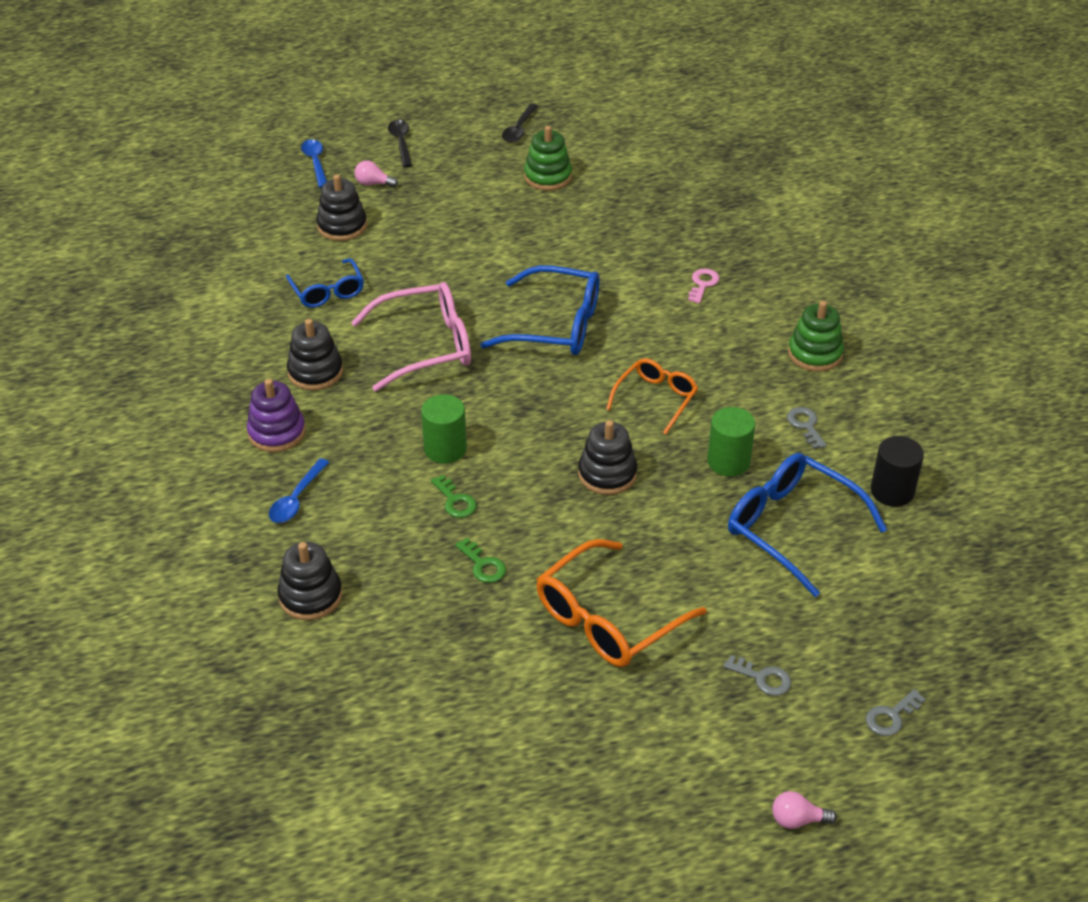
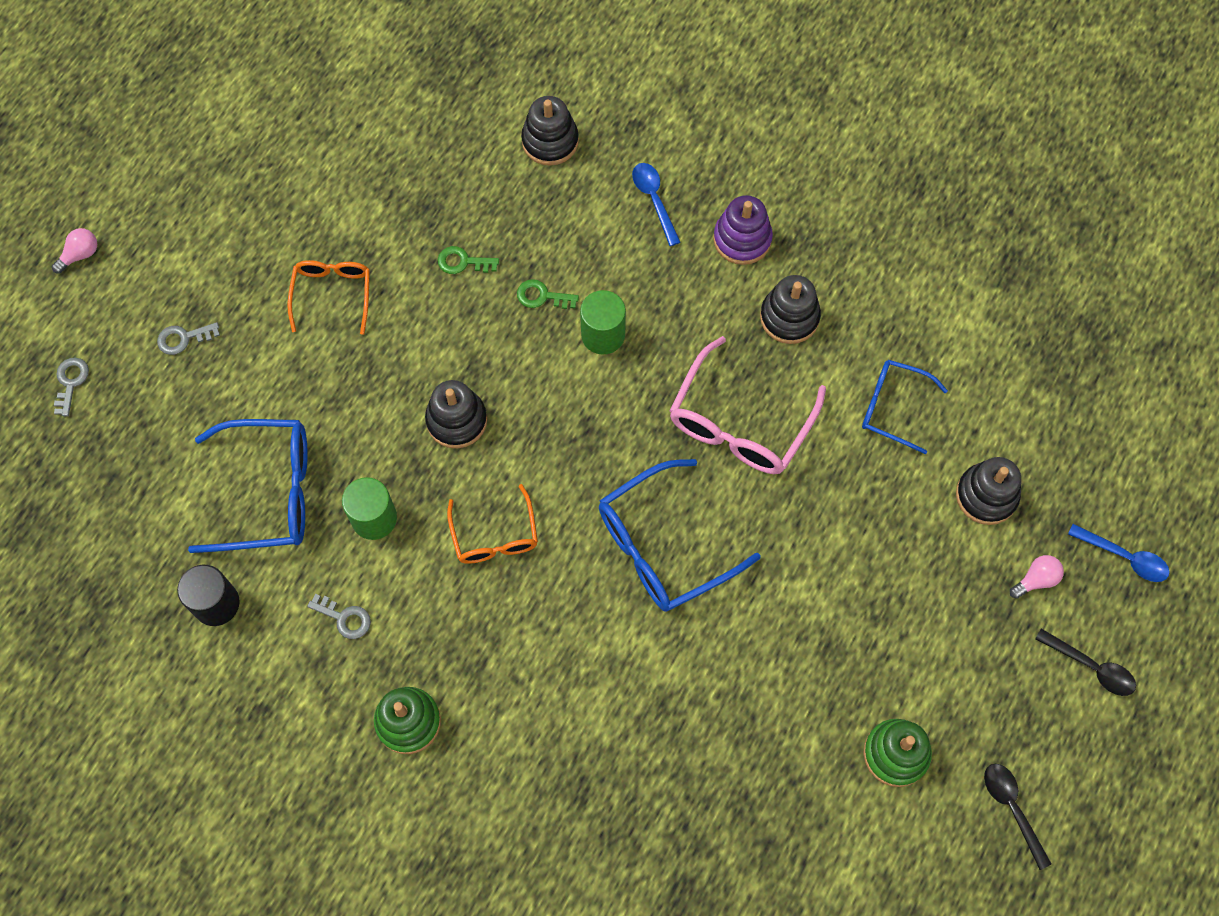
camera: 135 degrees right, 25 degrees up
(608, 619) = (332, 294): orange glasses -> orange glasses, size x0.62
(702, 284) = (591, 727): pink key -> none

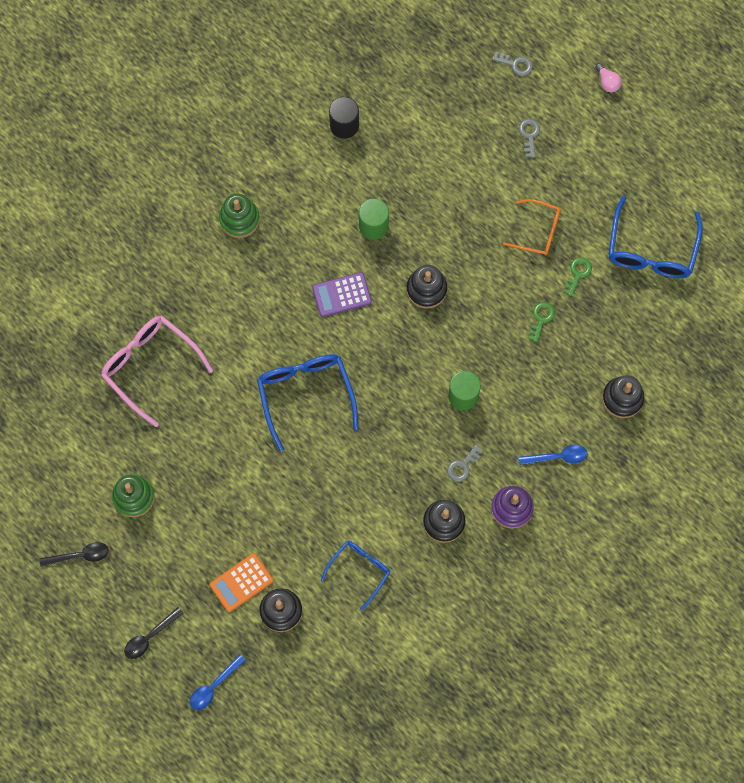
camera: 105 degrees right, 5 degrees up
(268, 492) = (408, 167): blue glasses -> blue glasses (651, 249)
(344, 618) = (314, 196): grey key -> grey key (463, 466)
(494, 535) = (341, 295): orange glasses -> purple calculator
(542, 296) = (502, 363): green key -> green key (578, 273)
(740, 422) = (376, 467): pink glasses -> pink glasses (150, 366)
(966, 560) = (241, 582): none -> orange calculator
(1036, 579) = (216, 622): pink light bulb -> none

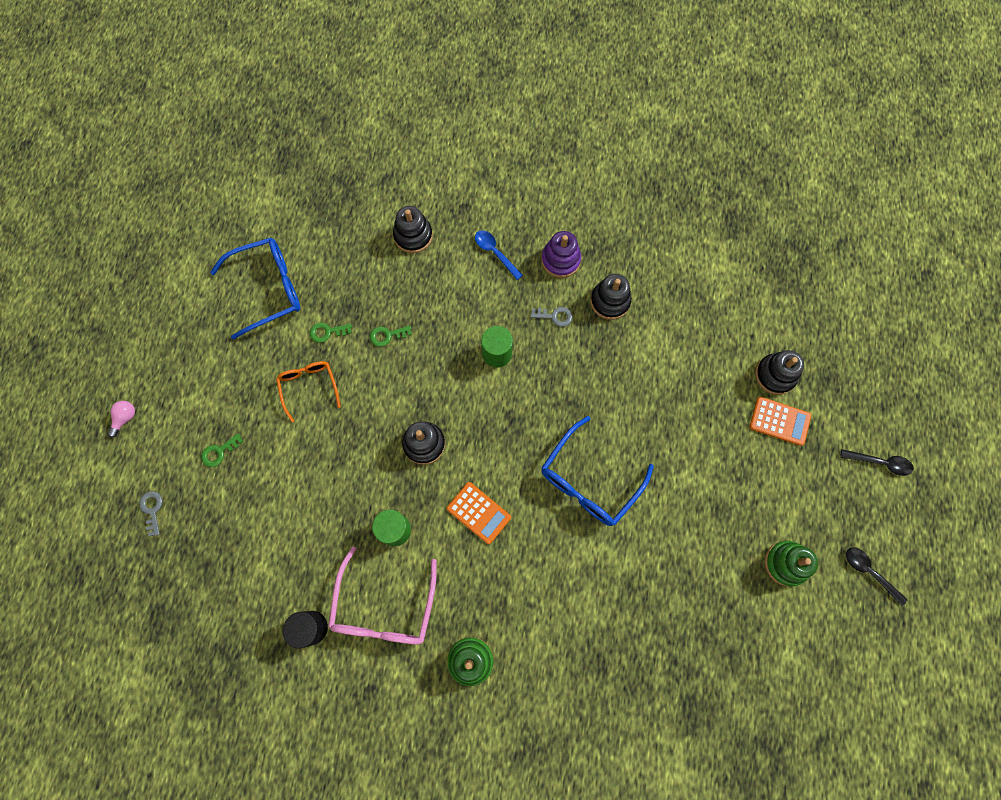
camera: 125 degrees left, 0 degrees up
(150, 366) = (666, 638): pink glasses -> pink glasses (384, 607)
(214, 686) = (872, 385): blue spoon -> none
(341, 295) = (479, 513): purple calculator -> orange calculator
(359, 570) = (696, 338): blue glasses -> none
(529, 135) = (219, 452): grey key -> green key

